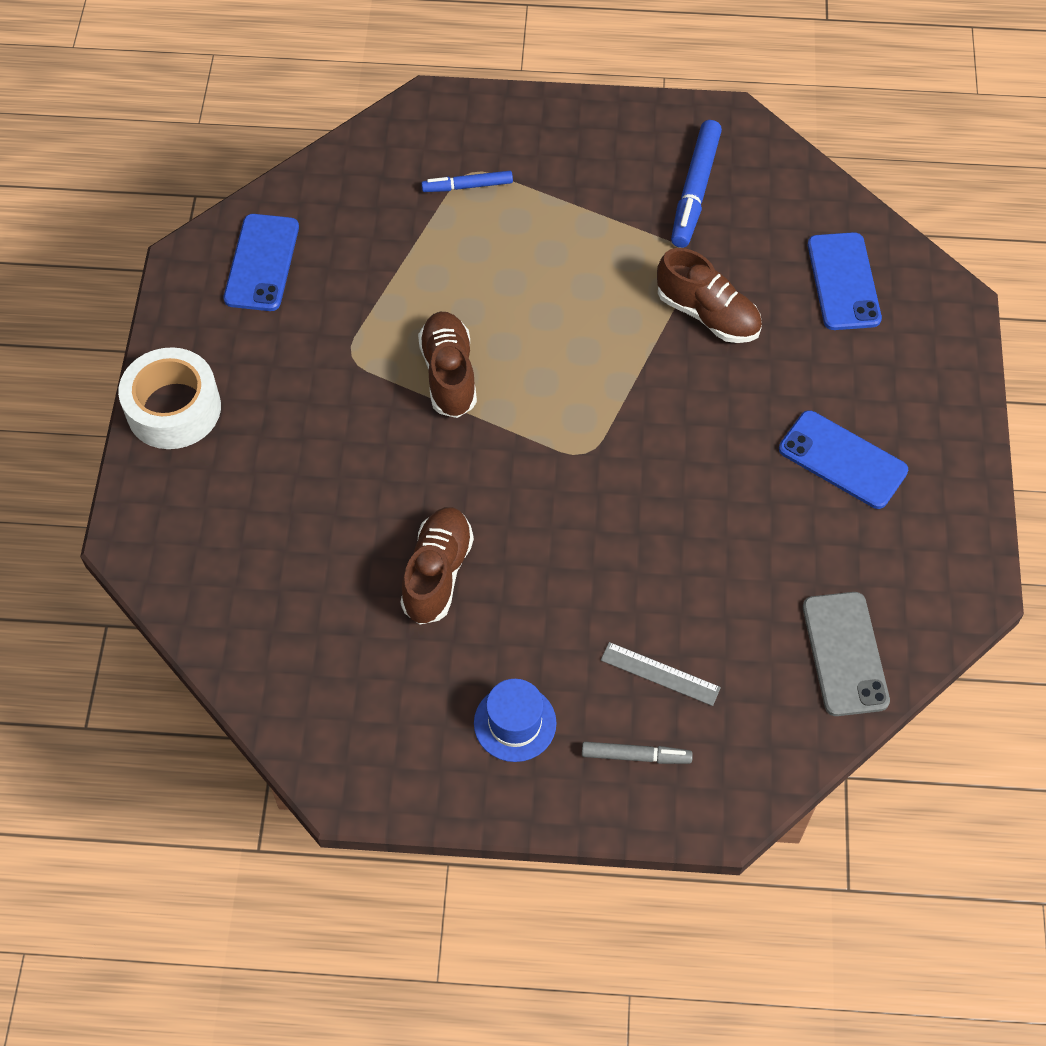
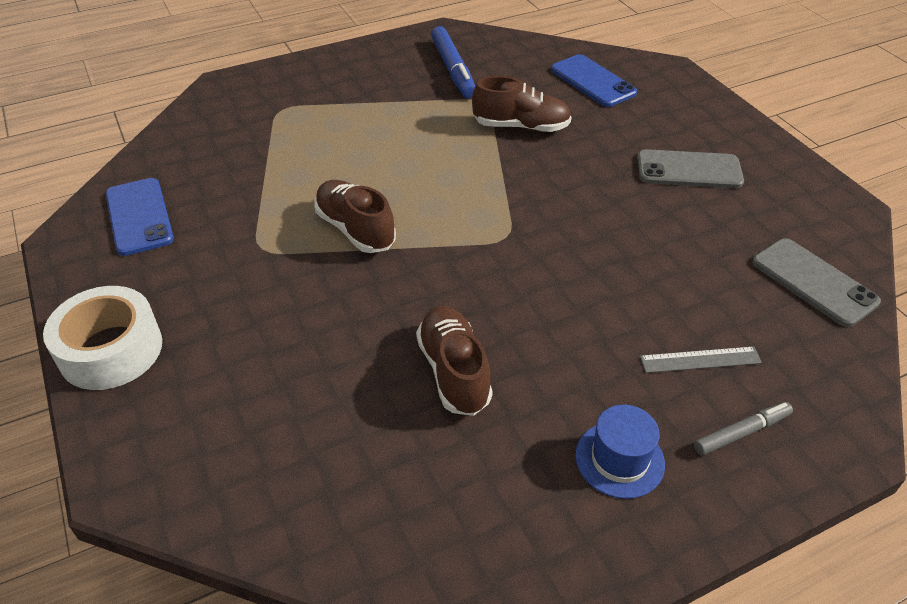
camera: 30 degrees left, 15 degrees down
(467, 186) = (285, 117): blue marker -> none
(842, 460) = (689, 170): blue phone -> grey phone

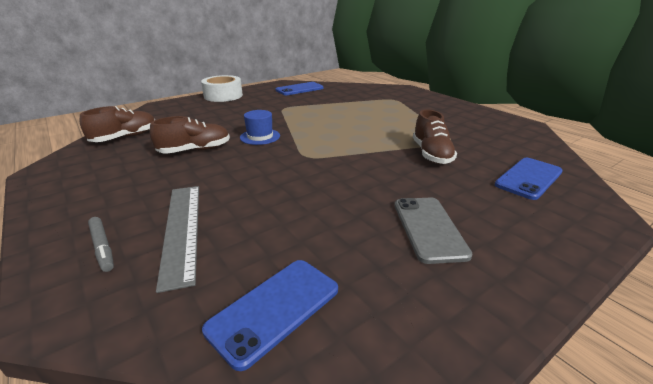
camera: 80 degrees right, 15 degrees down
(355, 229) = (302, 122): brown shoe -> brown shoe (125, 137)
(453, 69) = (480, 130): blue marker -> none
(619, 459) = (109, 198): blue hat -> blue hat (260, 136)
(700, 360) = (181, 230): grey ruler -> grey ruler, size x1.78
(813, 282) = (274, 309): grey phone -> blue phone

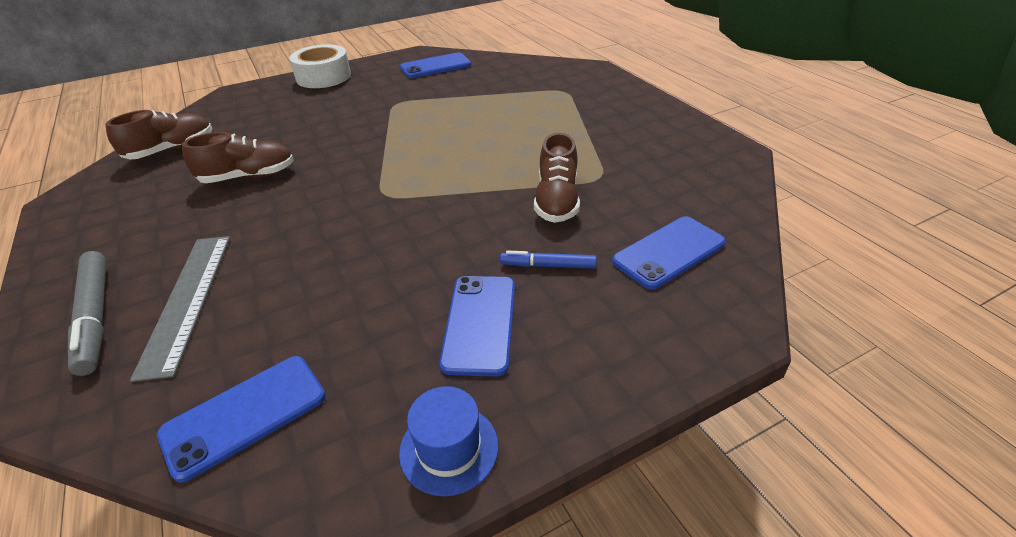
camera: 10 degrees right, 10 degrees up
(102, 247) = (95, 317): grey marker -> grey marker, size x1.69
(260, 136) = (340, 156): blue hat -> blue hat (449, 448)
(429, 228) = (480, 323): grey phone -> blue phone
(452, 190) = (548, 265): none -> blue marker

